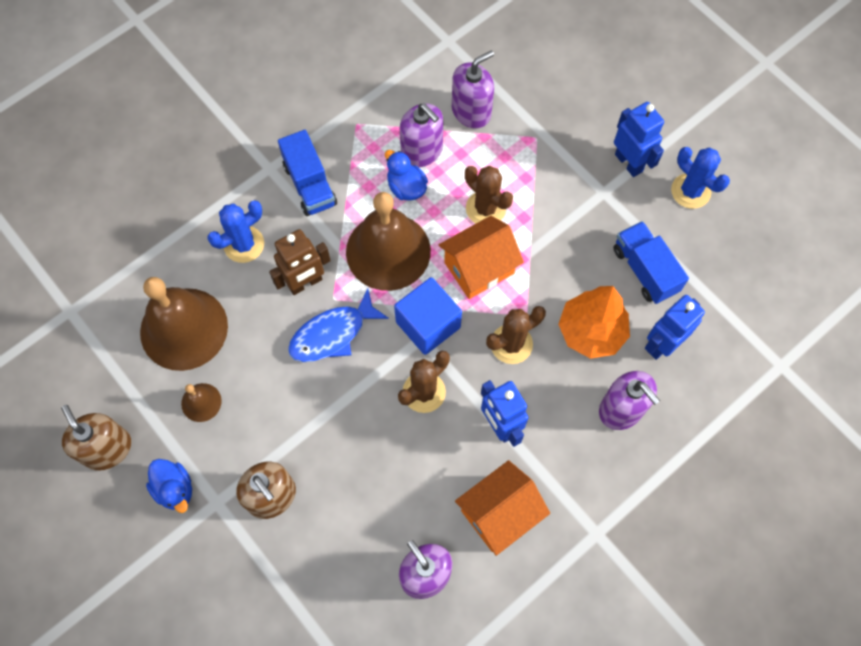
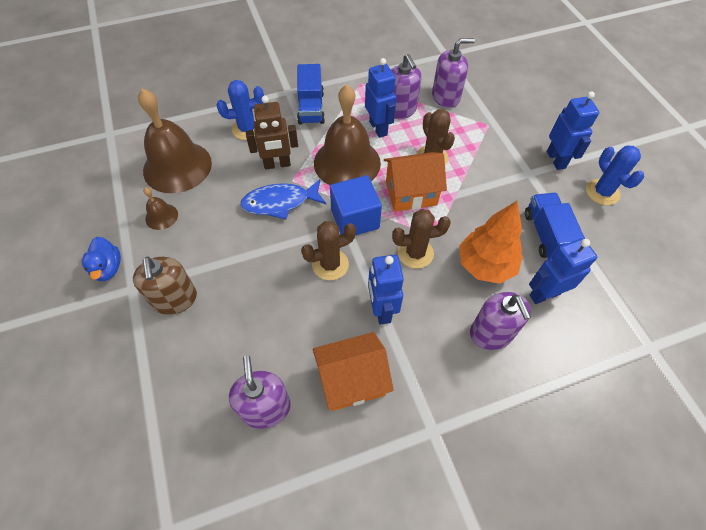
camera: 20 degrees right, 10 degrees down
(107, 449) = (79, 225): brown soap dispenser -> none
(406, 187) = (378, 128): blue duck -> blue robot

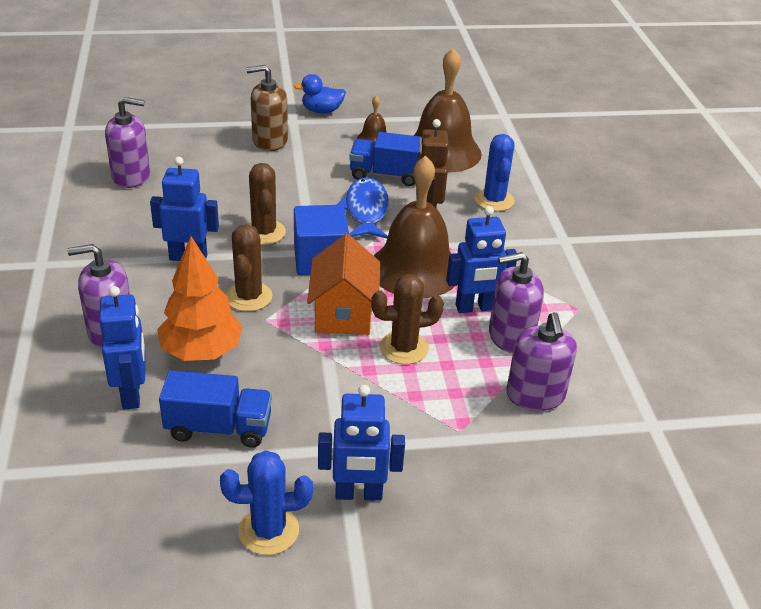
camera: 100 degrees right, 20 degrees down
(311, 108) = (527, 254): blue truck -> blue truck (387, 175)
(352, 380) = (124, 225): orange house -> none

